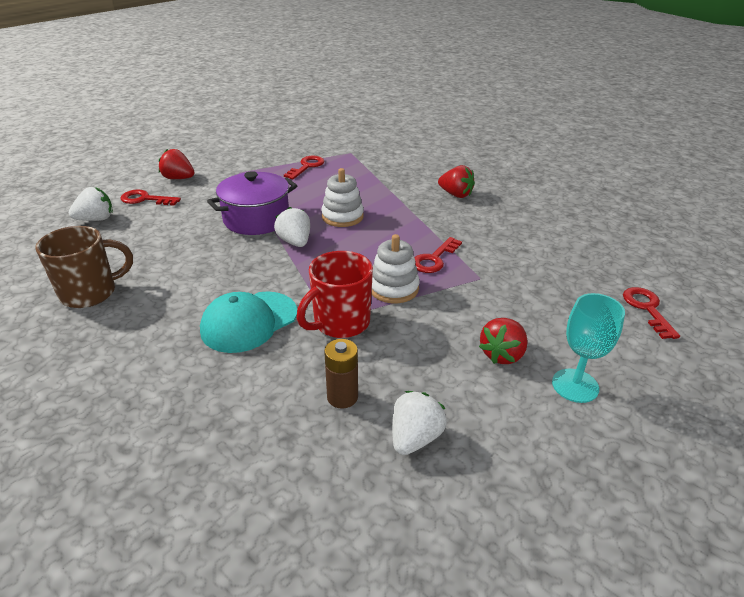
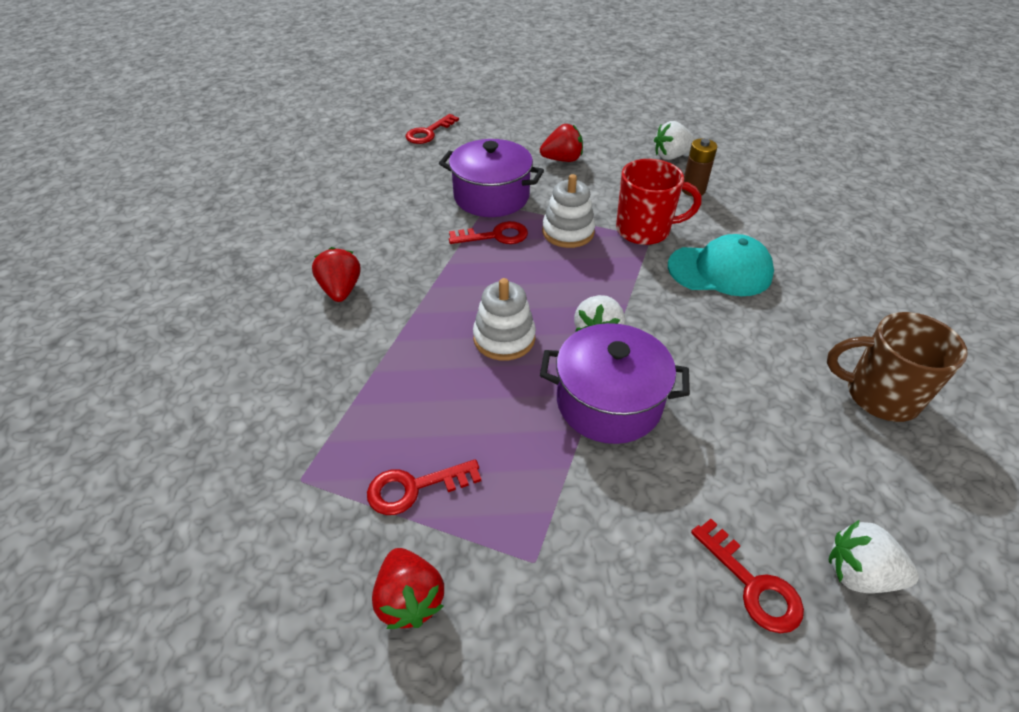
camera: 135 degrees left, 10 degrees up
(178, 178) = (657, 626): red strawberry -> red strawberry (410, 599)
(487, 283) = (491, 196): none -> purple pot
(575, 385) = (549, 131): turquoise goblet -> none

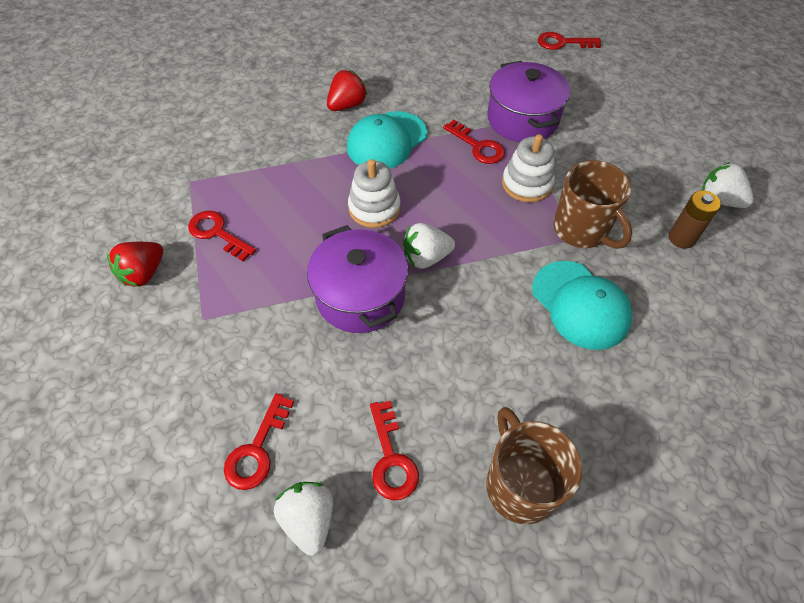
camera: 55 degrees right, 10 degrees up
(424, 287) = (387, 141): none -> turquoise cap
(562, 159) = (621, 133): red strawberry -> none
(644, 230) = (581, 230): red mug -> brown mug
(815, 471) = (391, 458): none -> red key

